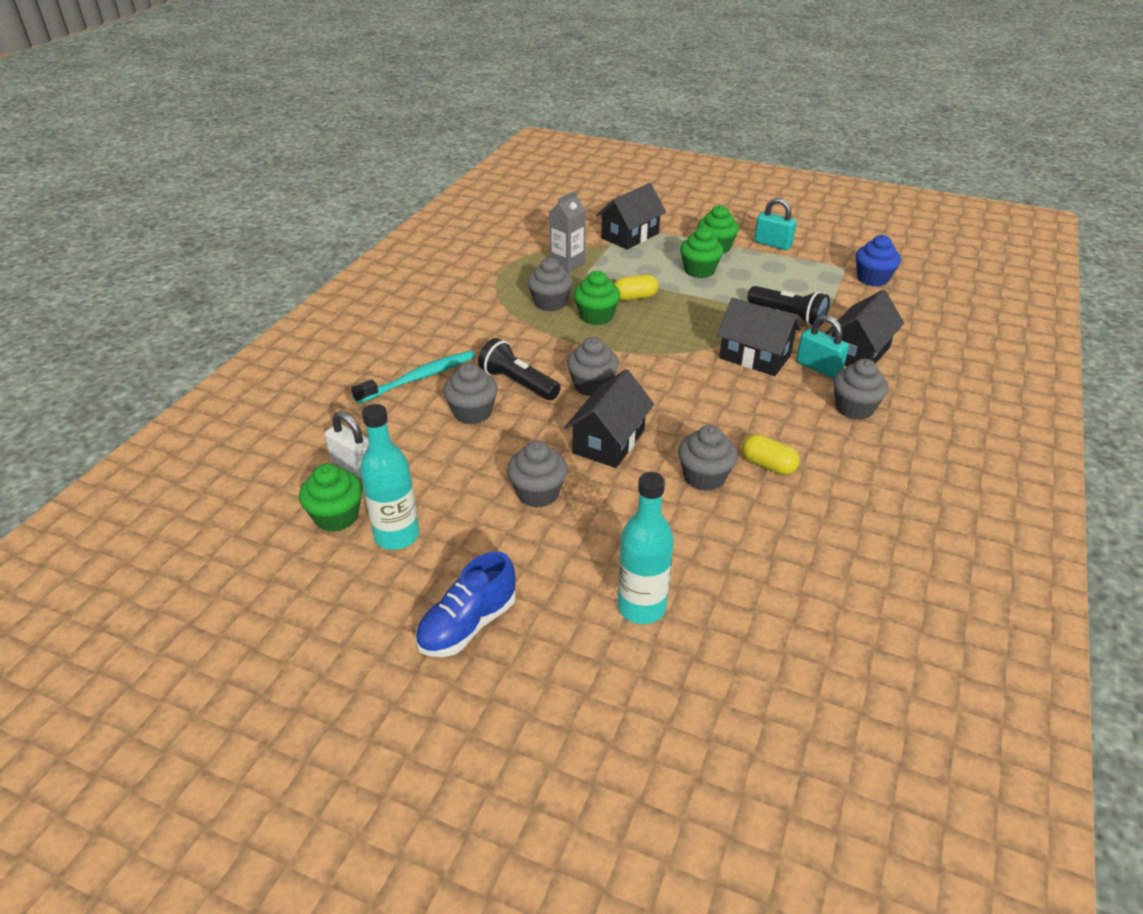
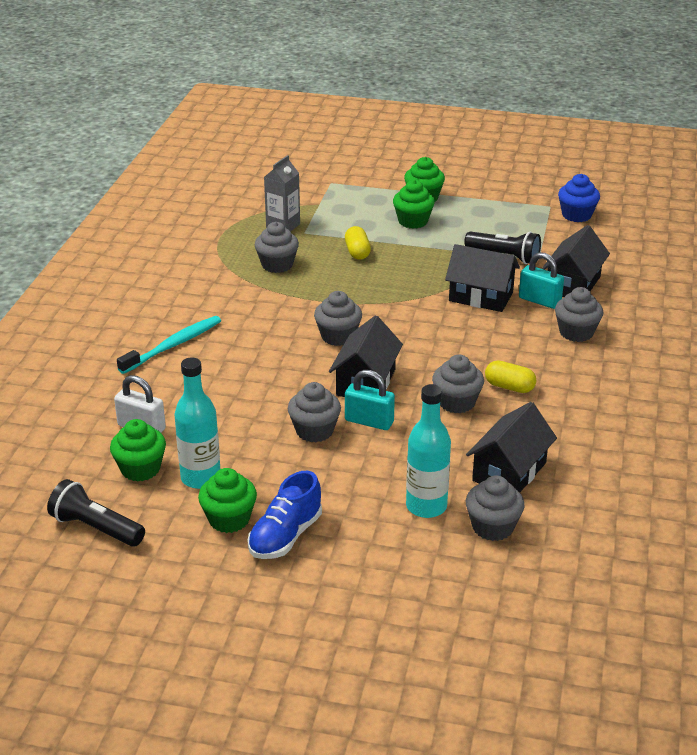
camera: 10 degrees left, 5 degrees down
(472, 413) = (234, 371): grey cupcake -> grey cupcake (492, 527)
(518, 383) = (268, 341): black flashlight -> black flashlight (96, 528)
(596, 316) = (325, 274): green cupcake -> green cupcake (229, 519)
(630, 236) = (337, 192): black house -> black house (509, 472)
(635, 297) = (357, 252): yellow capsule -> yellow capsule turned 75 degrees counterclockwise
(772, 244) = (478, 189): turquoise padlock -> turquoise padlock (369, 421)

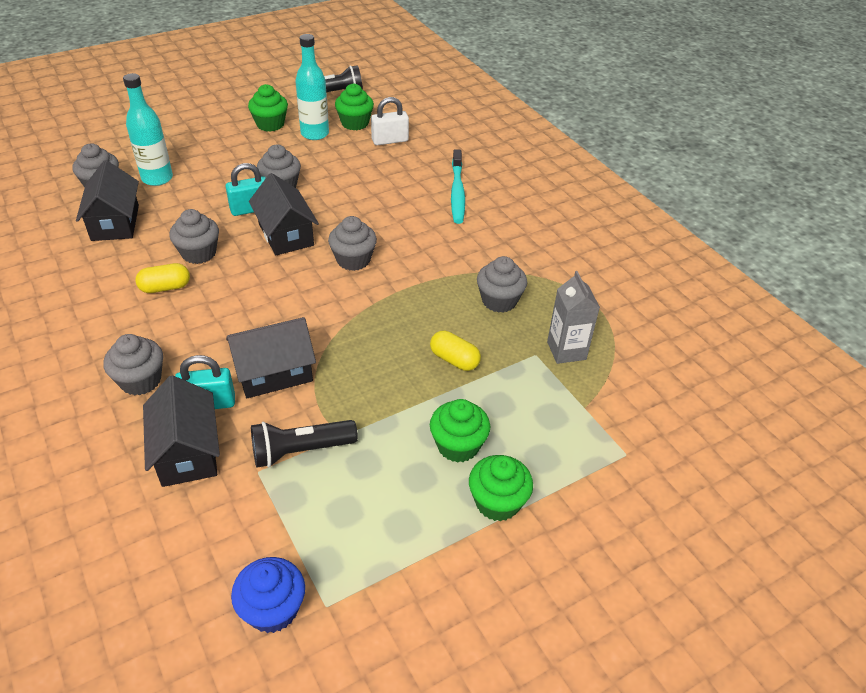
camera: 135 degrees right, 10 degrees up
(285, 536) = (228, 130): blue shoe -> none

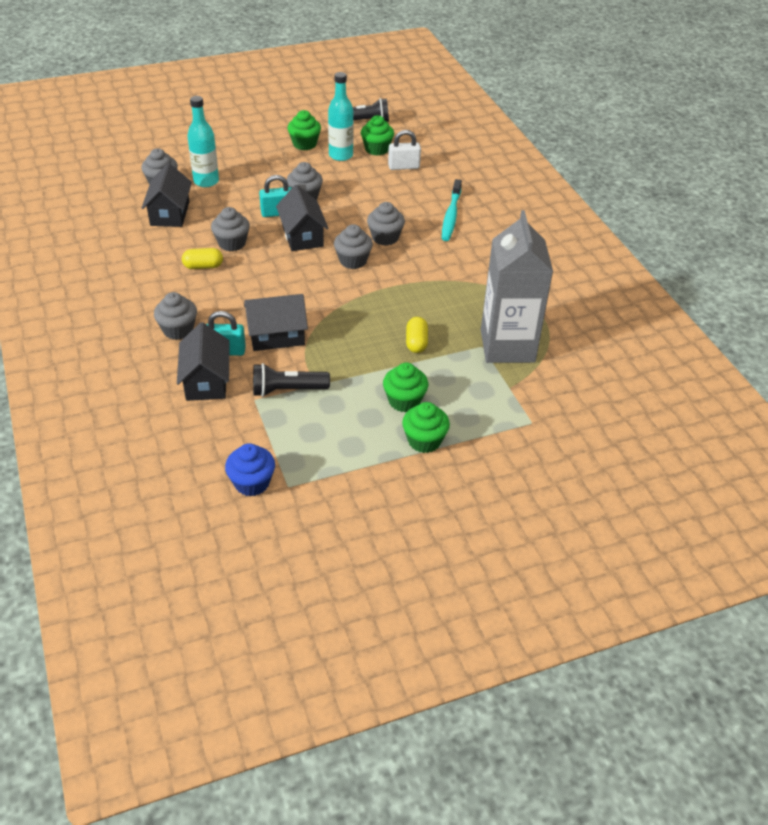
camera: 10 degrees right, 0 degrees up
(454, 360) = (416, 342): yellow capsule -> yellow capsule turned 45 degrees clockwise
(499, 301) = (463, 304): grey cupcake -> grey cupcake (385, 238)
(566, 350) = (507, 346): grey carton -> grey carton, size x1.97

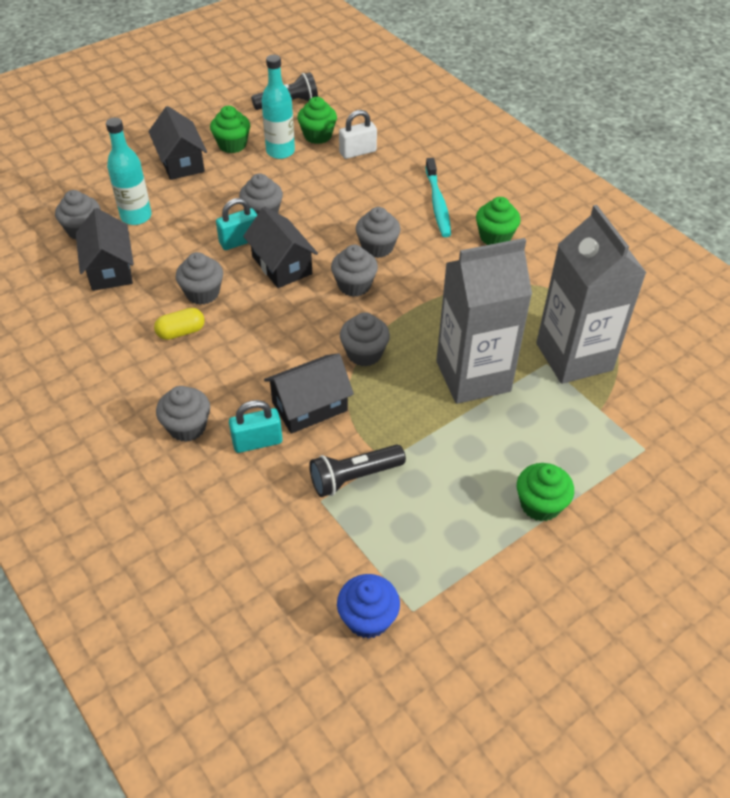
camera: 15 degrees left, 5 degrees up
(206, 381) = (252, 489): black house -> black house (181, 162)
(337, 309) = (364, 353): none -> grey cupcake
(404, 401) = (494, 457): green cupcake -> green cupcake (495, 237)
(416, 342) = (473, 376): yellow capsule -> grey carton

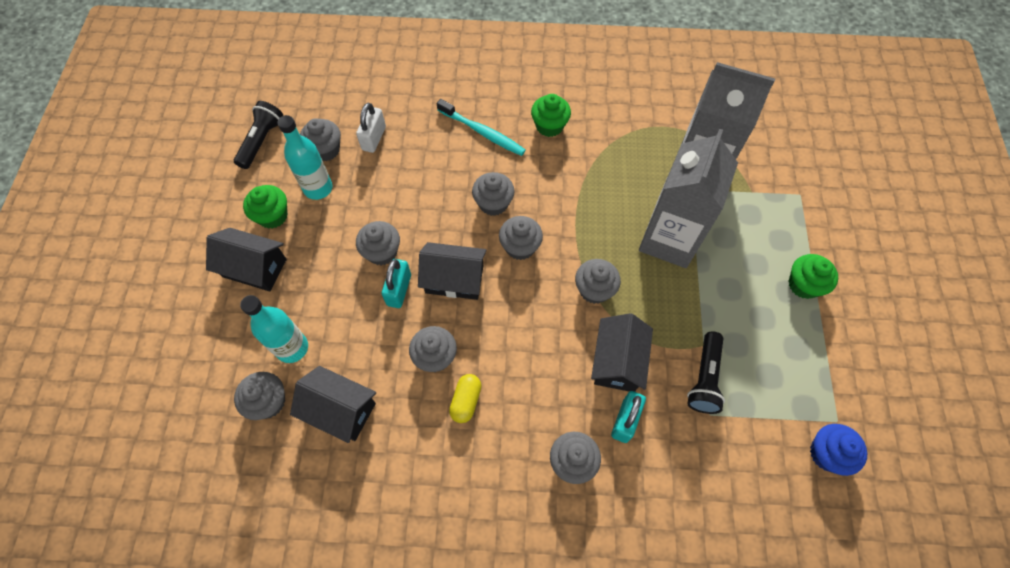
camera: 50 degrees left, 15 degrees up
(317, 136) = (325, 150): green cupcake -> grey cupcake

